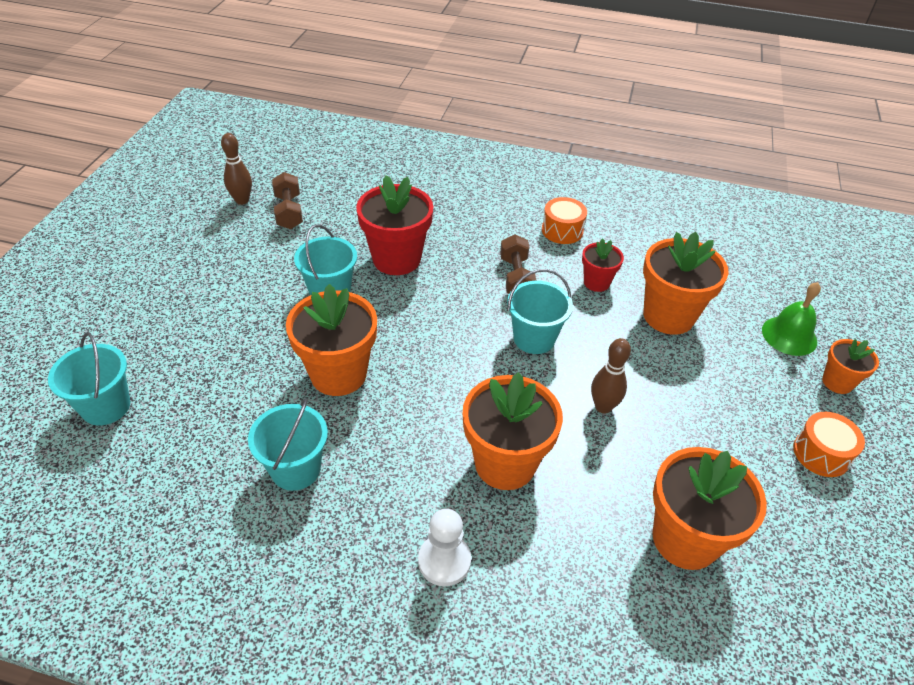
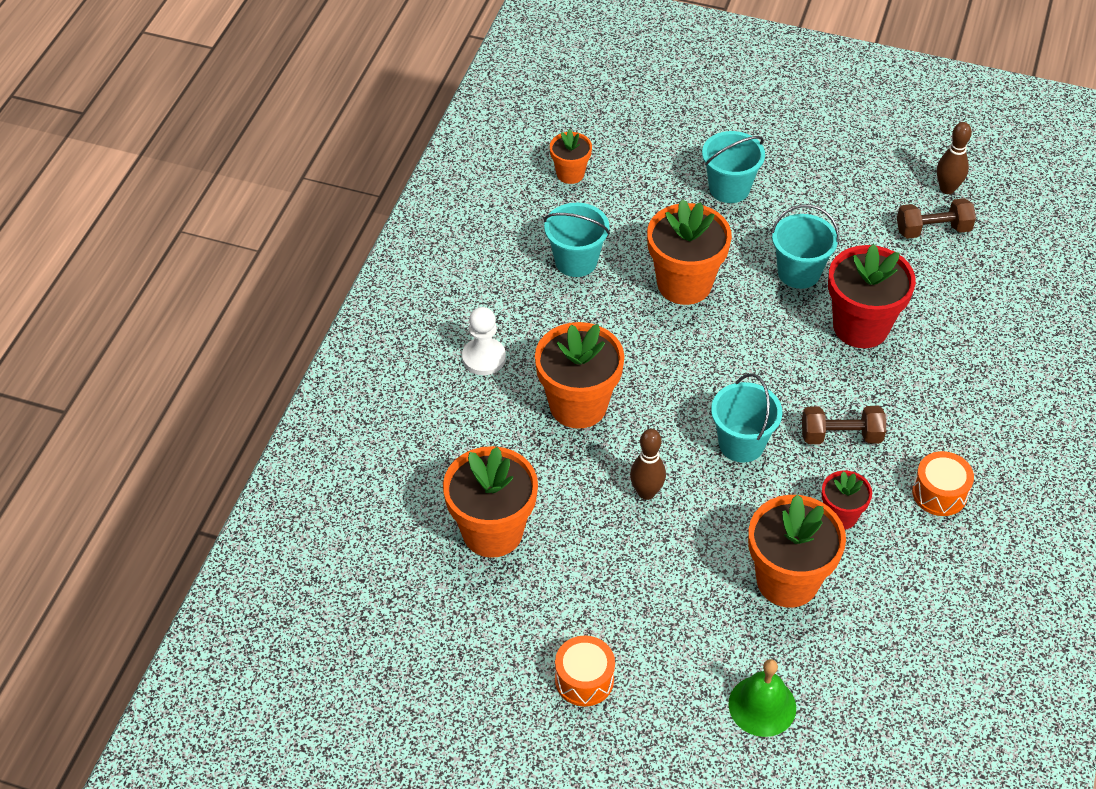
camera: 95 degrees right, 5 degrees up
(106, 406) = (642, 136): turquoise bucket -> turquoise bucket (729, 188)
(837, 382) = (686, 733): orange flower pot -> orange flower pot (570, 174)

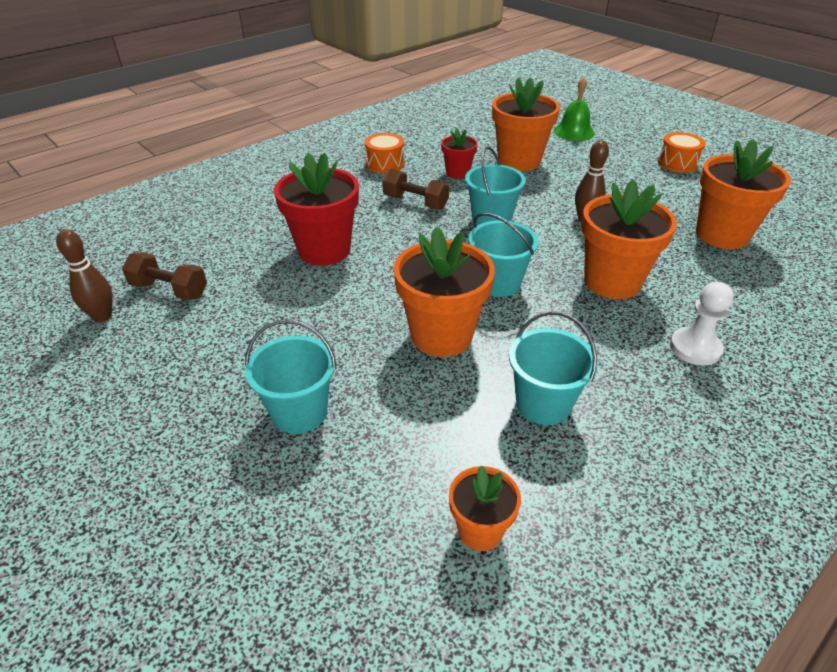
camera: 150 degrees left, 10 degrees down
(799, 272) = (325, 303): turquoise bucket -> turquoise bucket (498, 283)

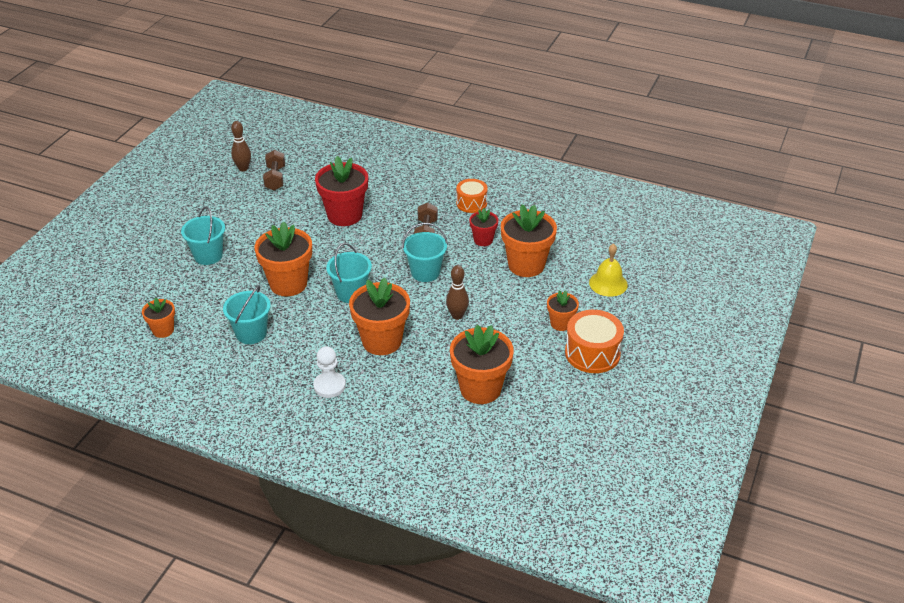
camera: 65 degrees right, 0 degrees up
(574, 132) = (608, 283): green bell -> yellow bell
(625, 167) = (560, 323): none -> orange flower pot
(677, 163) = (592, 353): orange drum -> orange drum, size x1.52

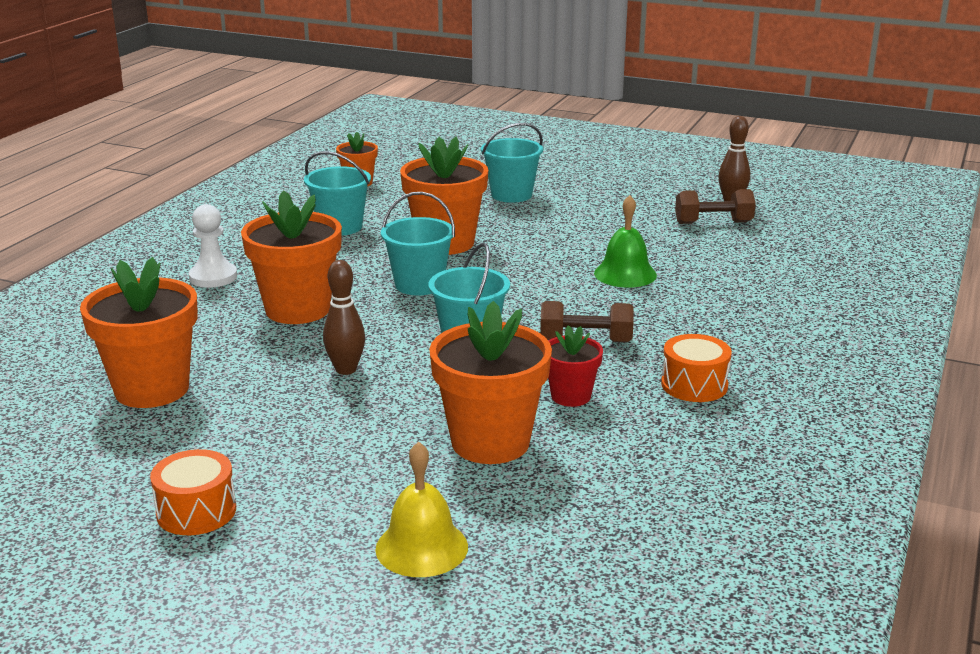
camera: 90 degrees right, 15 degrees down
(344, 215) = (625, 274): red flower pot -> green bell
(560, 323) = (298, 476): orange flower pot -> none
(592, 353) = (196, 511): orange drum -> orange drum, size x0.66

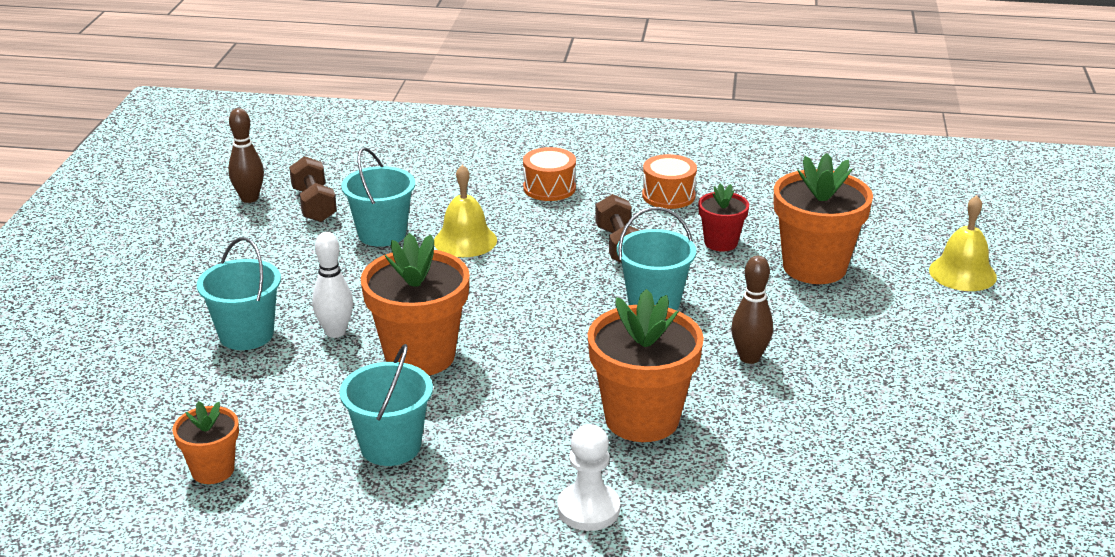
camera: 105 degrees left, 5 degrees up
(152, 389) = (864, 464): orange flower pot -> none
(196, 511) = (1012, 376): orange drum -> orange drum (549, 188)
(419, 285) = (542, 352): turquoise bucket -> turquoise bucket (382, 234)
(497, 220) = (335, 332): none -> white bowling pin
(625, 274) = (465, 240): green bell -> yellow bell

